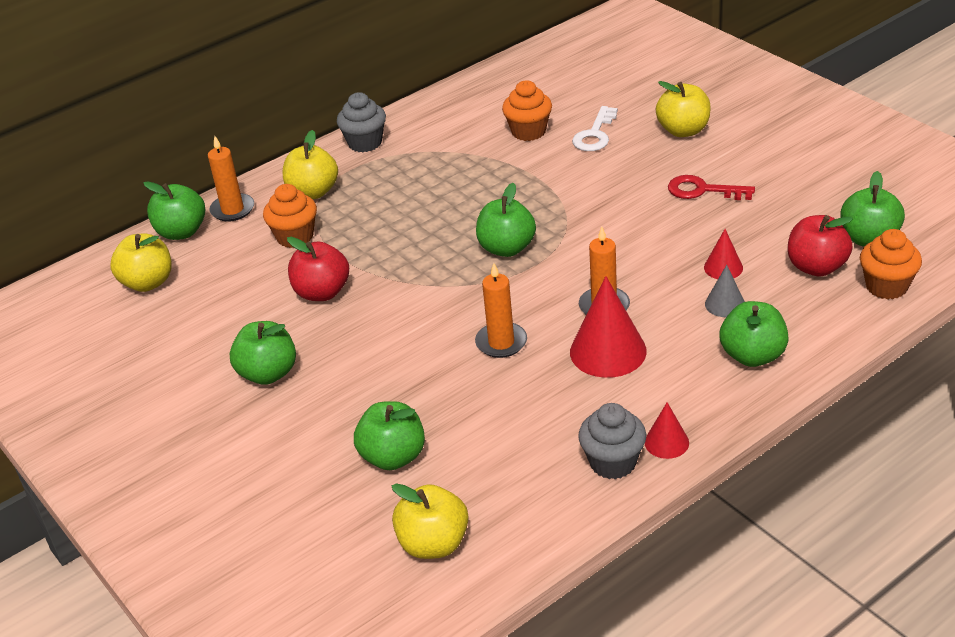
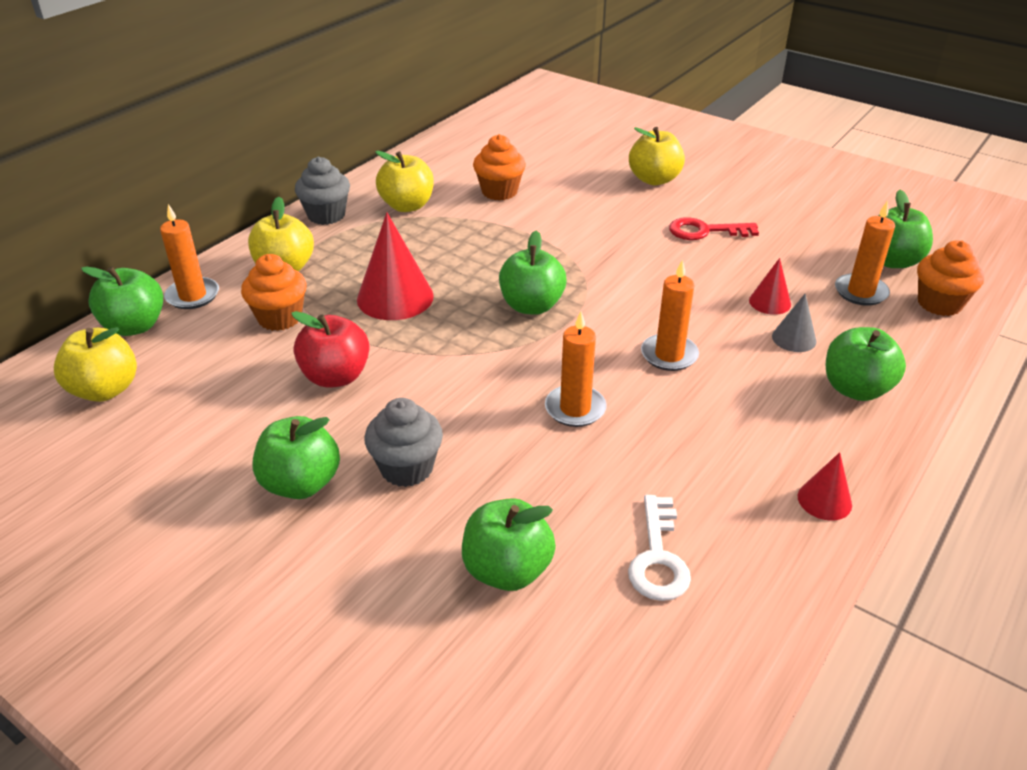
camera: 20 degrees left, 0 degrees up
(433, 544) = (614, 685): yellow apple -> yellow apple (407, 206)
(595, 134) = (569, 189): white key -> white key (658, 557)
(608, 351) = (700, 403): red cone -> red cone (395, 297)
(613, 462) = (778, 535): grey cupcake -> grey cupcake (407, 468)
(816, 267) = (860, 292): red apple -> orange candle

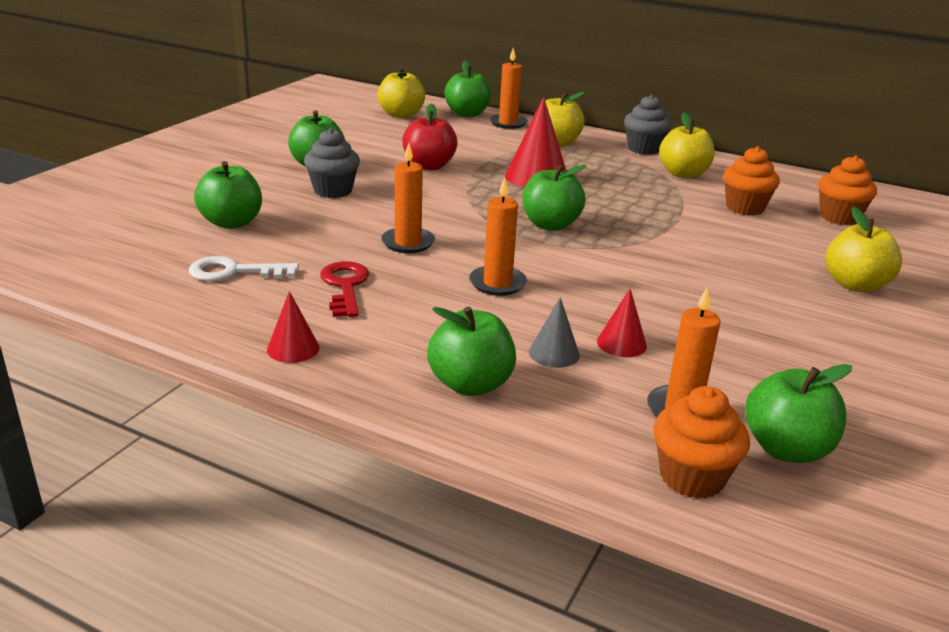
camera: 80 degrees right, 10 degrees down
(280, 318) = (493, 146): orange cupcake -> orange cupcake (839, 217)
(705, 231) = (755, 311): red key -> red key (345, 286)

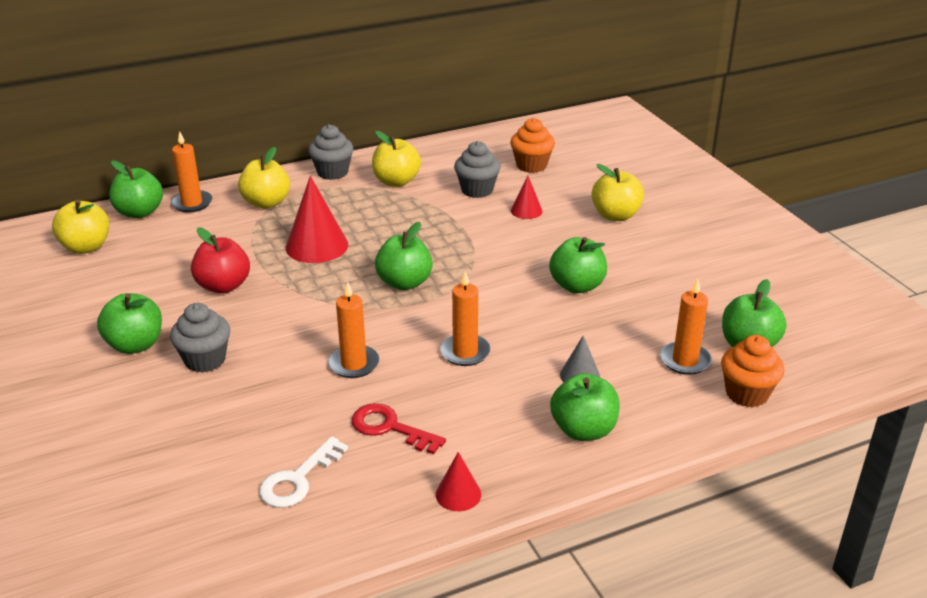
camera: 50 degrees left, 5 degrees up
(231, 223) = (197, 445): green apple -> green apple (577, 286)
(621, 343) = (594, 342): red cone -> red cone (526, 210)
(745, 208) = (477, 190): orange cupcake -> grey cupcake

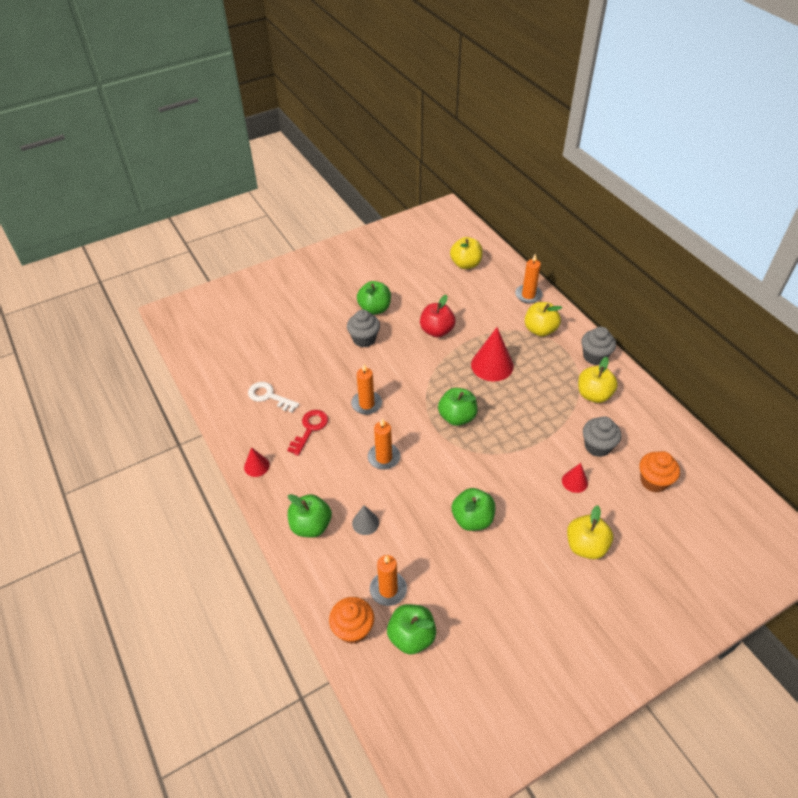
camera: 85 degrees right, 15 degrees up
(139, 212) = (510, 275): green apple -> none

